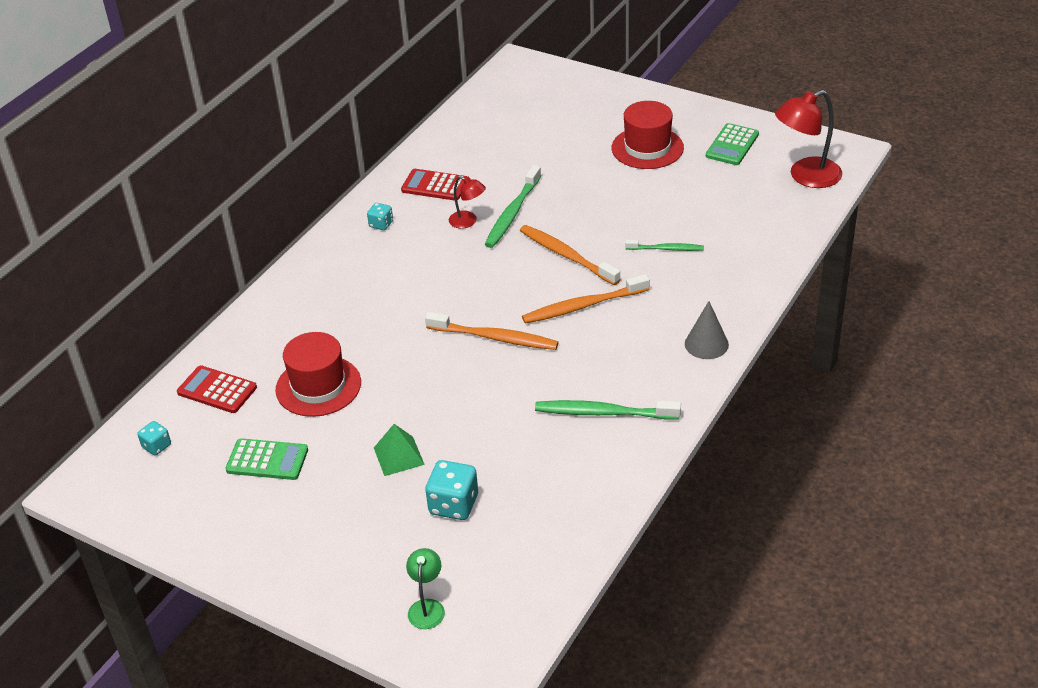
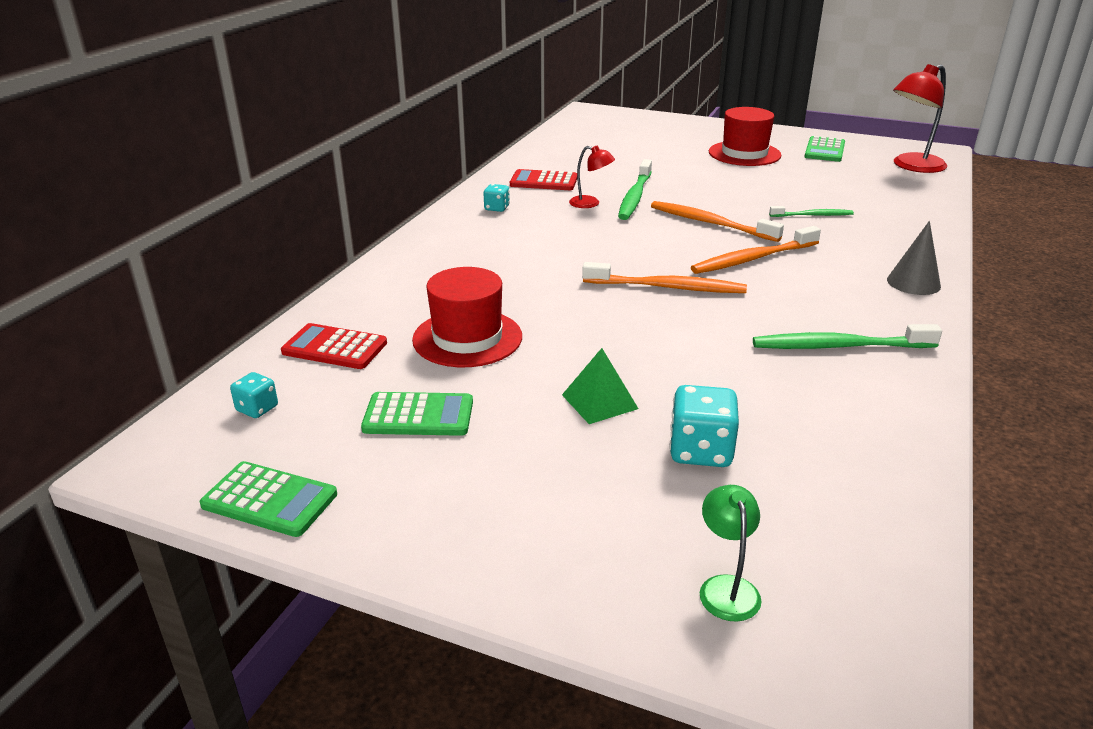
camera: 10 degrees left, 10 degrees down
(160, 523) = (269, 500): none -> green calculator

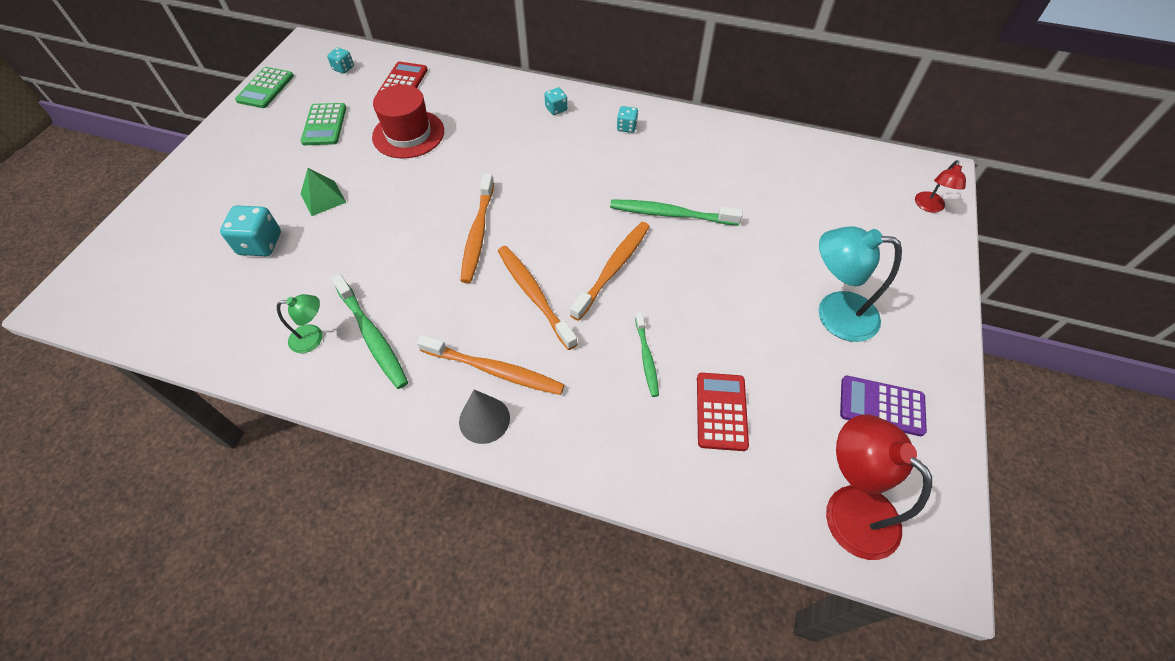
camera: 85 degrees right, 25 degrees up
(449, 242) = (556, 109): none -> turquoise dice
(544, 181) = (696, 151): red calculator -> red calculator (721, 411)
(590, 203) = (647, 184): red lamp -> red lamp (929, 207)
(726, 587) = (147, 248): green lamp -> green lamp (313, 338)
(744, 154) = (834, 314): red hat -> turquoise lamp
(824, 150) = (881, 406): green calculator -> purple calculator
(839, 346) = (372, 336): green toothbrush -> green toothbrush turned 150 degrees clockwise
(855, 278) = (494, 370): none -> orange toothbrush

